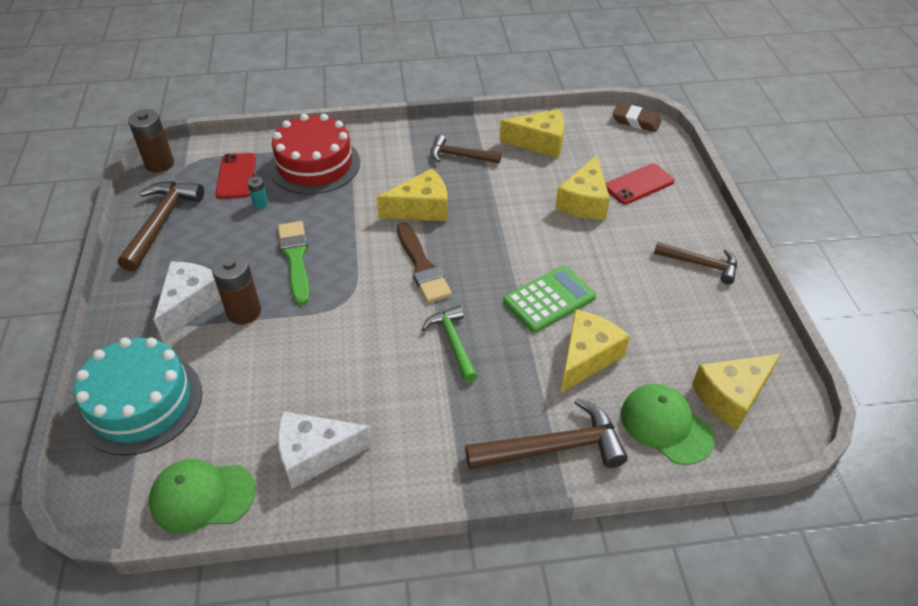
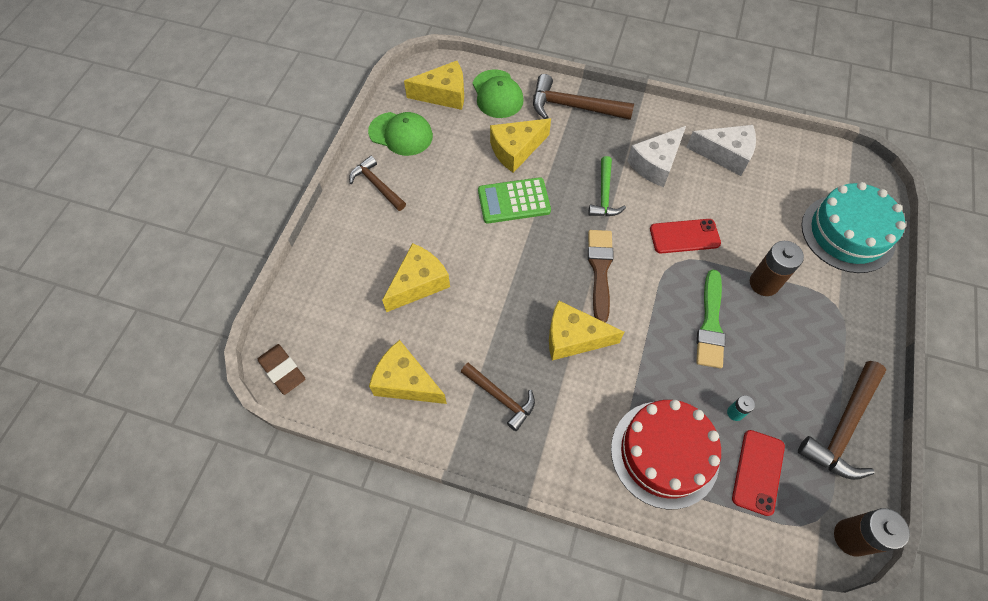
camera: 155 degrees left, 15 degrees up
(191, 303) = (810, 310): white cheese -> white cheese (655, 164)
(202, 496) = (802, 156): green cap -> green cap (401, 134)
(639, 184) = (354, 283): red phone -> red phone (684, 236)

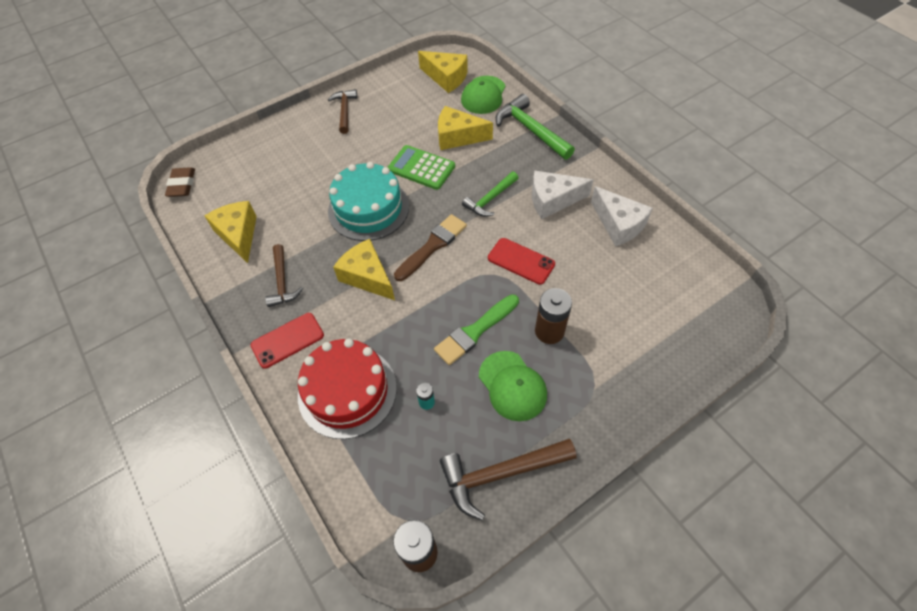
camera: 40 degrees right, 5 degrees down
(401, 134) = (392, 88): green cap -> green cap (512, 386)
(418, 283) = (307, 183): yellow cheese -> none
(573, 107) = (530, 130): brown hammer -> green hammer
(758, 472) = (399, 453): red phone -> red phone (287, 340)
(847, 233) = (666, 341): turquoise cake -> turquoise cake (368, 208)

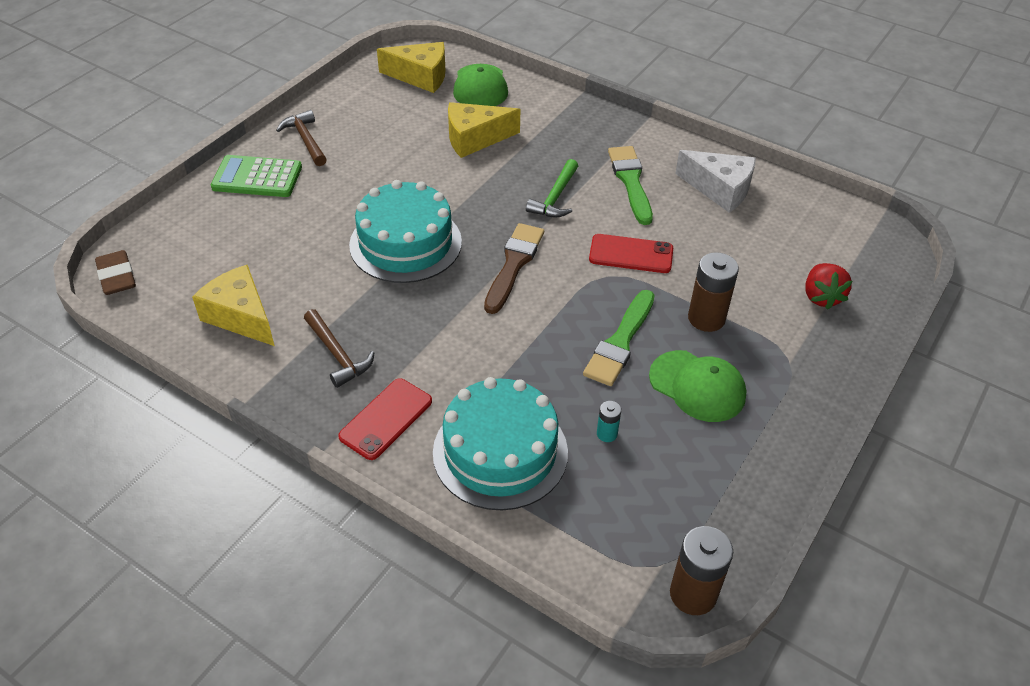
camera: 25 degrees left, 10 degrees down
(347, 391) = (500, 452): red cake -> turquoise cake
(367, 277) = (450, 319): yellow cheese -> none
(421, 168) = (448, 183): green calculator -> green calculator (257, 177)
(500, 474) = (737, 481): brown hammer -> none
(530, 130) = (560, 113): green hammer -> none
(553, 200) = (630, 182): white cheese -> green brush
(650, 340) = (821, 297): none -> red strawberry

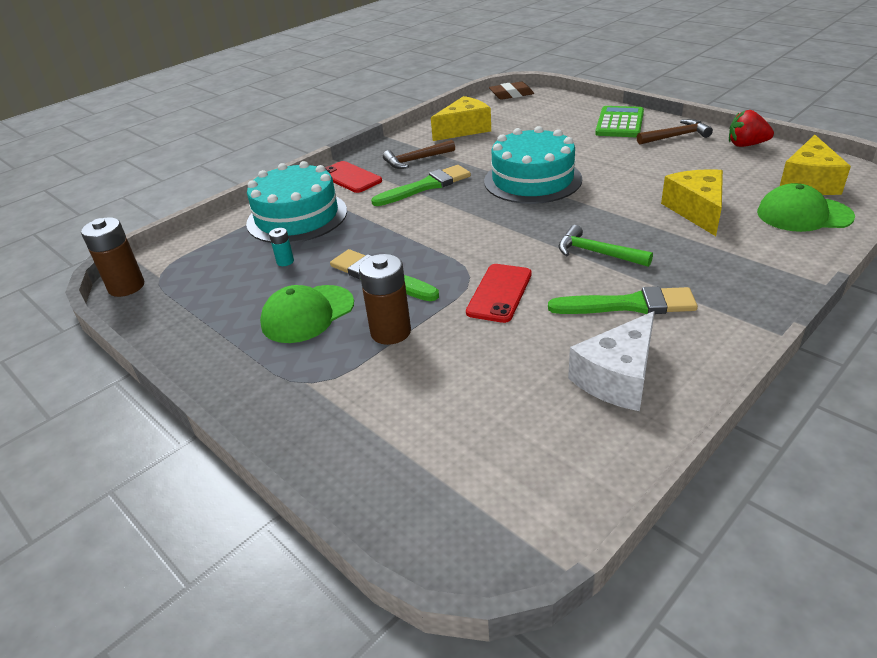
camera: 105 degrees right, 10 degrees down
(417, 333) = (426, 186): none -> green brush
(513, 264) = (496, 227): brown brush -> none
(821, 297) = (393, 433): red strawberry -> red strawberry (746, 145)

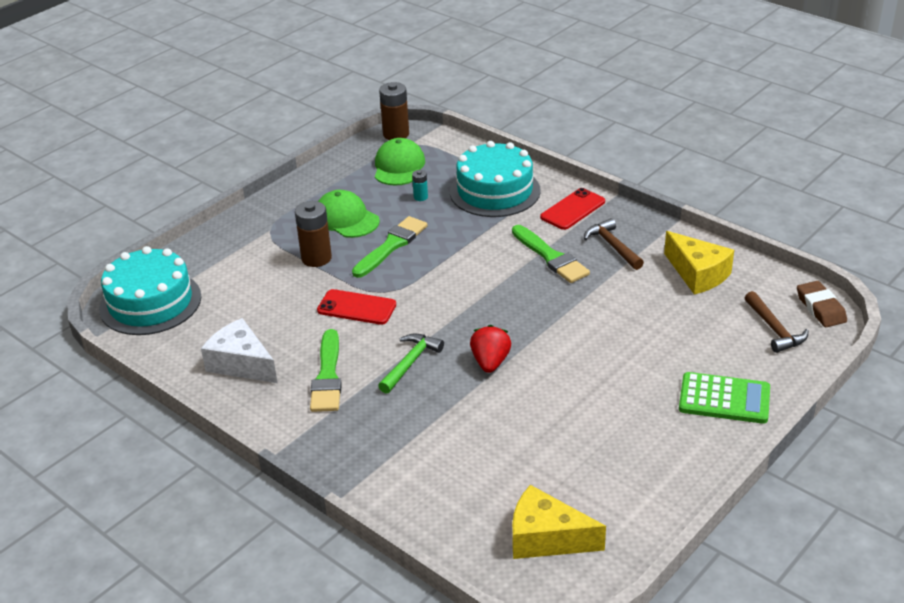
camera: 85 degrees right, 0 degrees up
(532, 180) = (561, 325): turquoise cake -> turquoise cake (150, 302)
(676, 136) = (682, 445): brown hammer -> brown hammer (774, 329)
(696, 211) = (484, 436): yellow cheese -> none
(746, 145) = (655, 504): red strawberry -> red strawberry (490, 362)
(803, 214) = (468, 515): green cap -> green cap (399, 166)

